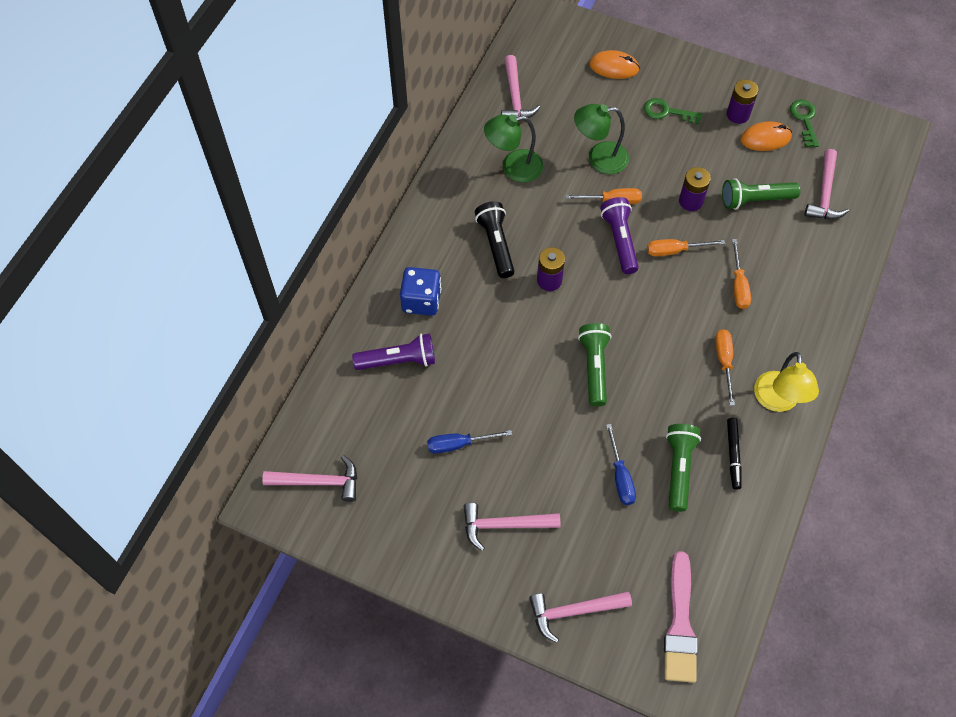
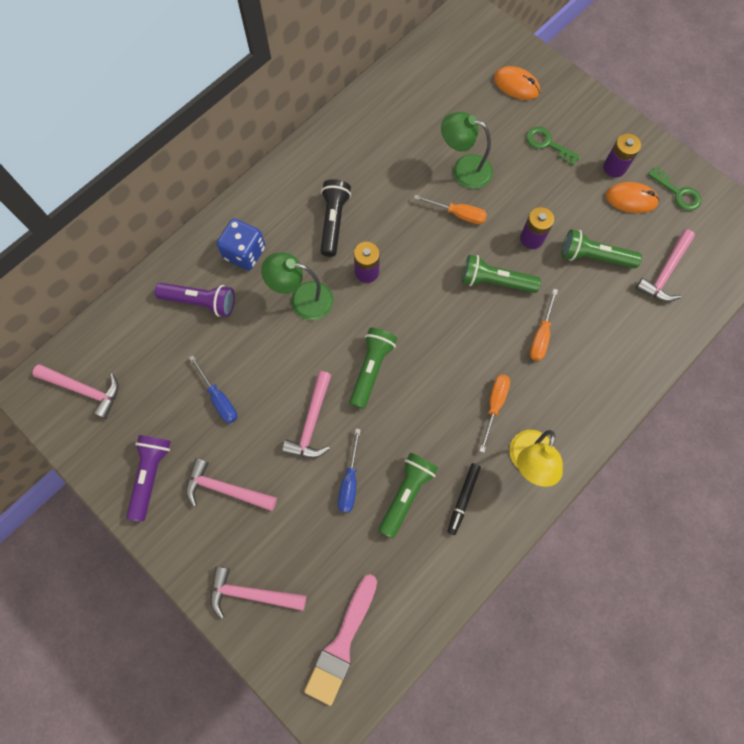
camera: 20 degrees right, 10 degrees up
(459, 444) = (219, 398): blue screwdriver -> blue screwdriver turned 135 degrees counterclockwise
(513, 167) = (381, 153): green lamp -> green lamp (302, 299)
(515, 97) = (412, 87): pink hammer -> pink hammer (311, 423)
(620, 240) = (448, 255): purple flashlight -> purple flashlight (150, 476)
(674, 250) = (495, 281): orange screwdriver -> green flashlight
(804, 120) = (678, 193): green key -> green key turned 120 degrees clockwise

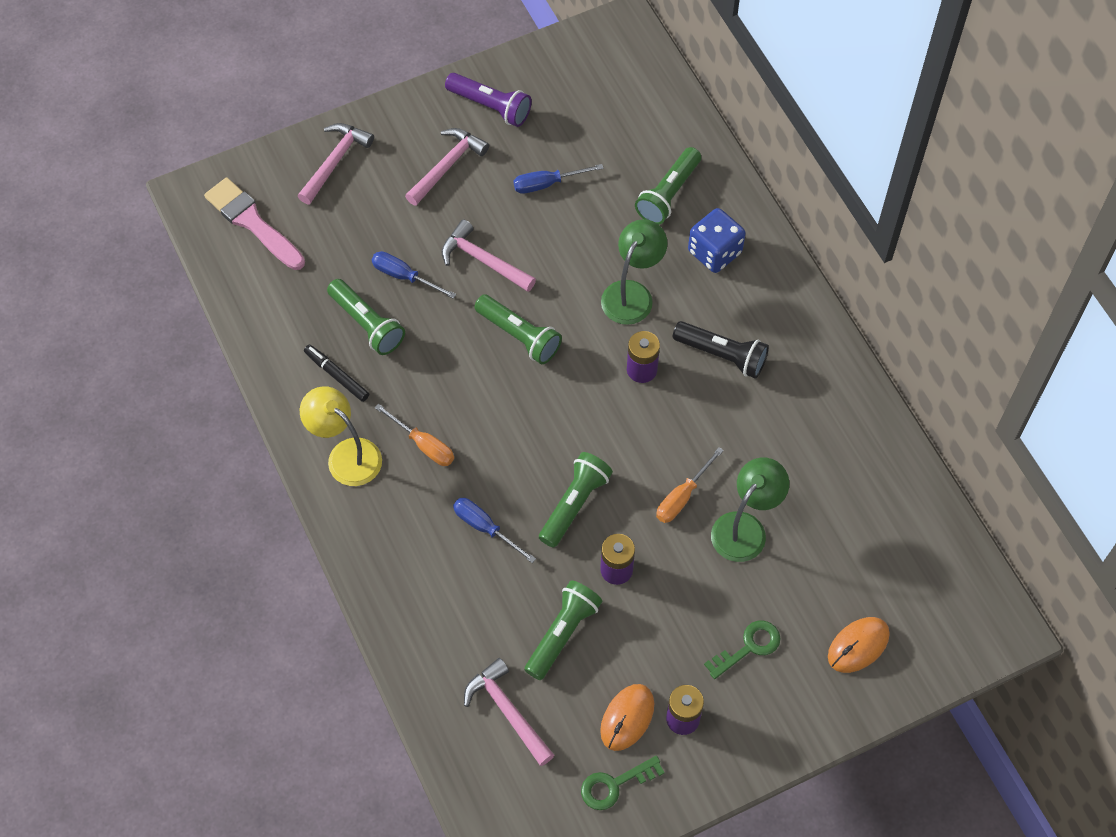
camera: 110 degrees right, 10 degrees down
(84, 390) = (607, 70): pink hammer -> none
(200, 302) = (668, 194): purple flashlight -> green flashlight
(541, 335) = (485, 528): orange screwdriver -> blue screwdriver

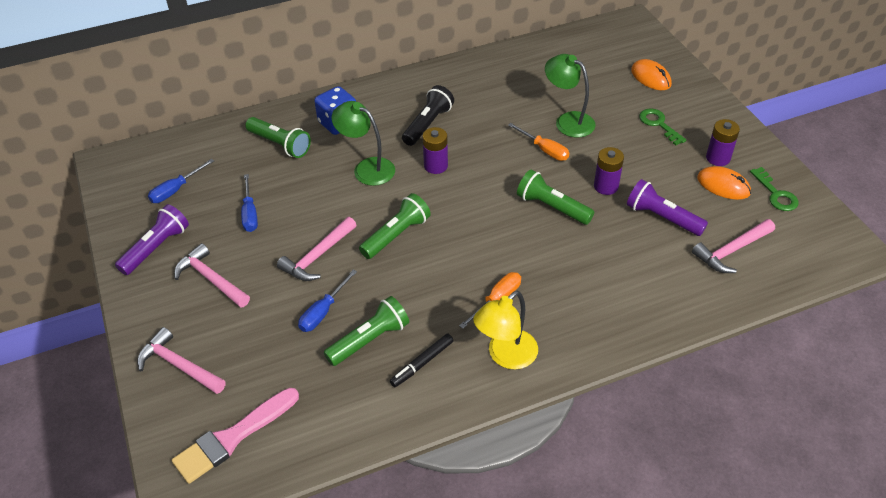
camera: 85 degrees left, 15 degrees down
(485, 528) = (574, 261): blue screwdriver -> blue screwdriver (176, 190)
(562, 634) = (662, 218): green flashlight -> purple flashlight

